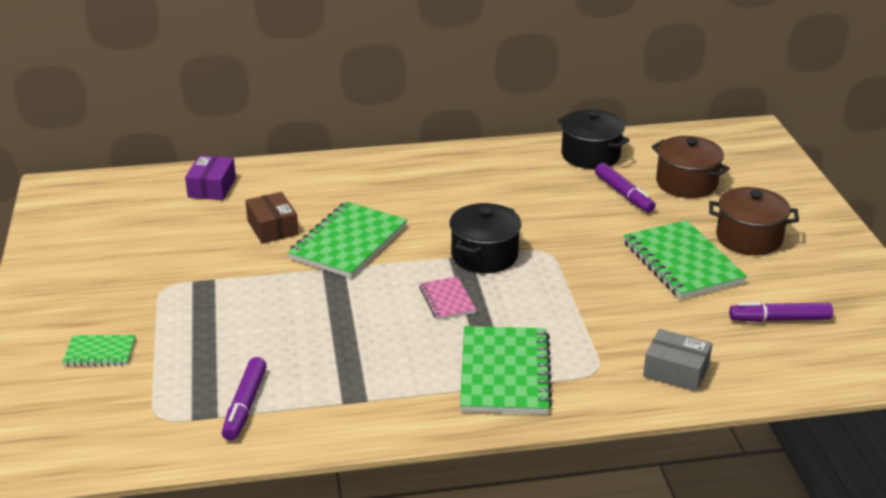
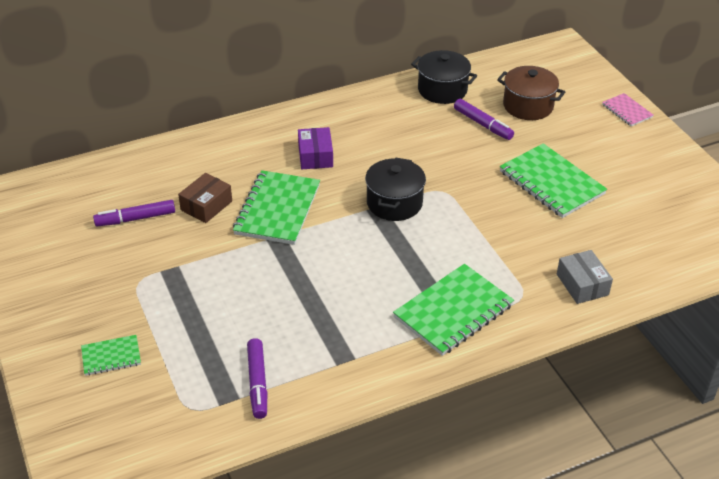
camera: 15 degrees left, 10 degrees up
(212, 187) = (135, 173): purple box -> purple box (315, 156)
(272, 228) = (206, 205): brown box -> brown box turned 75 degrees clockwise
(447, 300) = (381, 251): pink notebook -> pink notebook (626, 111)
(505, 373) = (453, 312): green notebook -> green notebook turned 60 degrees clockwise
(676, 371) = (582, 284): grey box -> grey box turned 60 degrees clockwise
(749, 238) = (594, 151): brown pot -> none
(779, 319) = (642, 223): purple marker -> purple marker (135, 218)

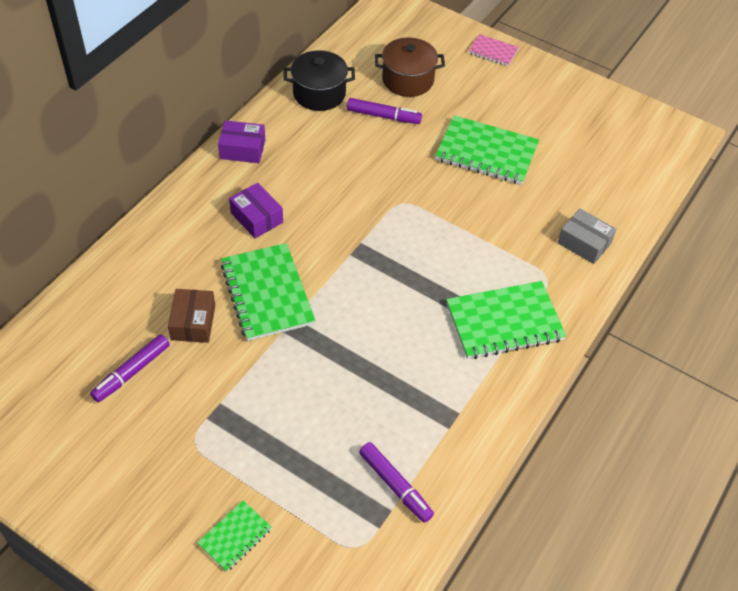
camera: 35 degrees left, 10 degrees up
(346, 106) = (242, 149): none -> purple box
(394, 203) = (369, 235): black pot -> none
(453, 312) = (504, 322): green notebook -> green notebook turned 60 degrees clockwise

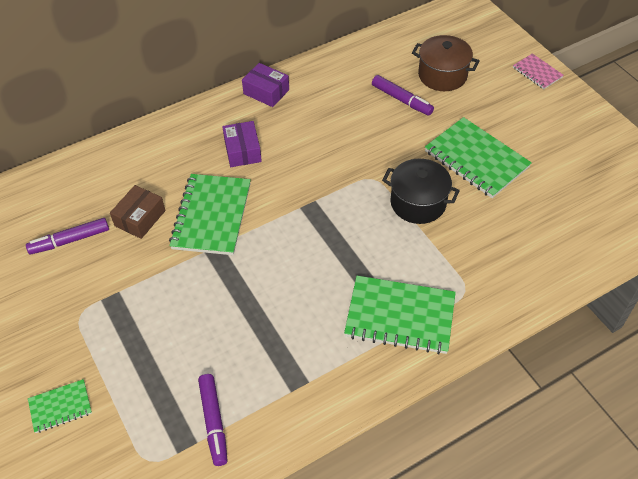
camera: 30 degrees right, 0 degrees up
(319, 93) = (358, 65): black pot -> black pot (418, 203)
(584, 243) = (521, 272): grey box -> none

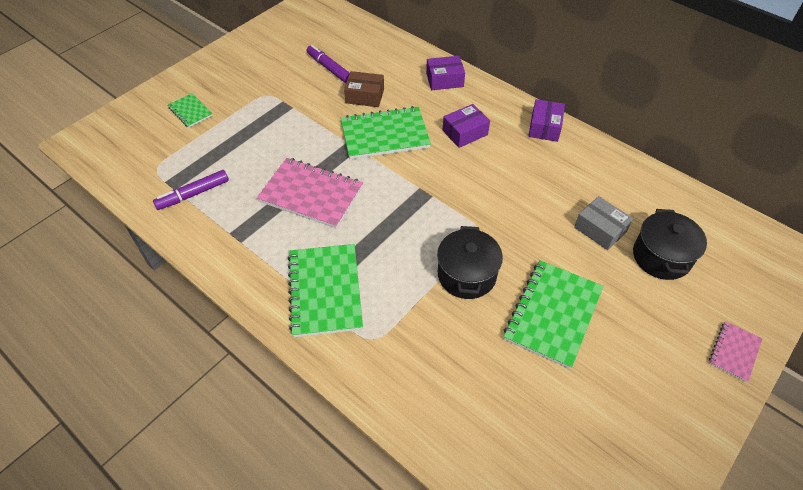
camera: 70 degrees right, 0 degrees up
(155, 143) = (444, 80): none -> purple box
(267, 301) = (311, 194): none -> pink notebook
(401, 100) = (600, 229): purple marker -> grey box
(442, 75) = (661, 257): brown pot -> black pot

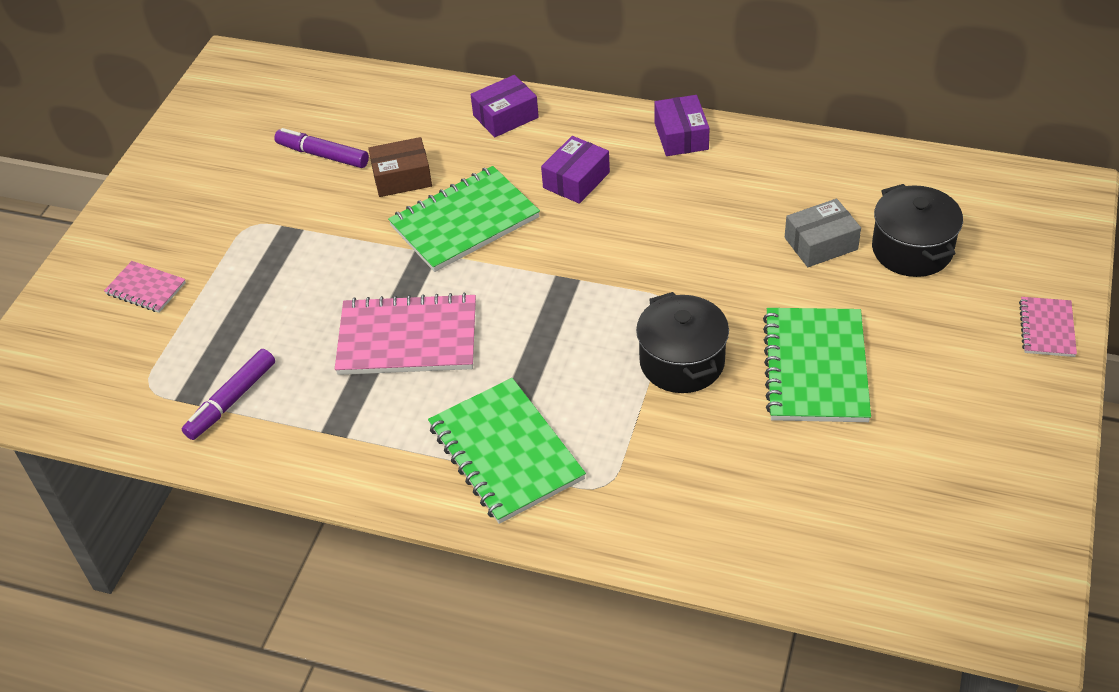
camera: 20 degrees left, 5 degrees down
(190, 111) = (146, 289): green notebook -> pink notebook
(600, 229) = (821, 243): grey box -> grey box turned 45 degrees counterclockwise

